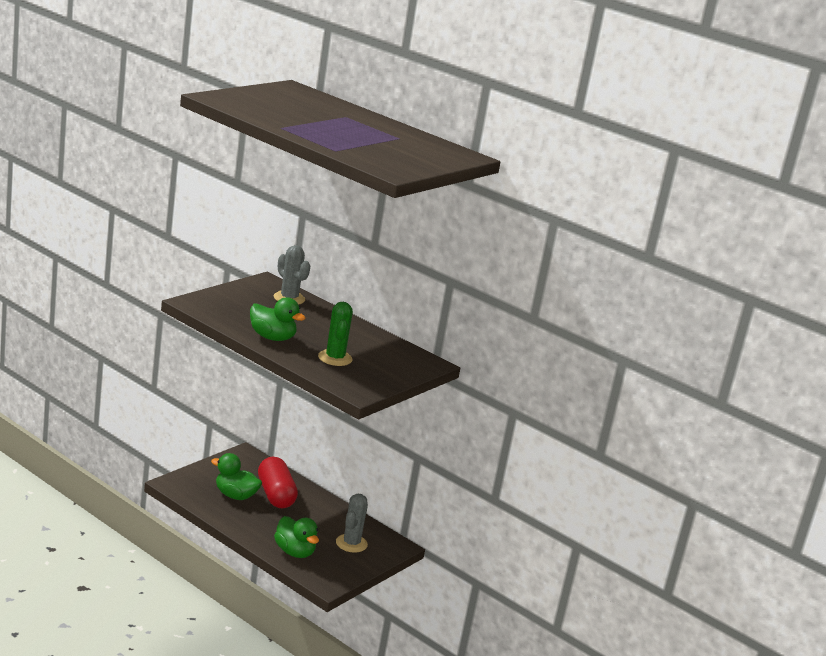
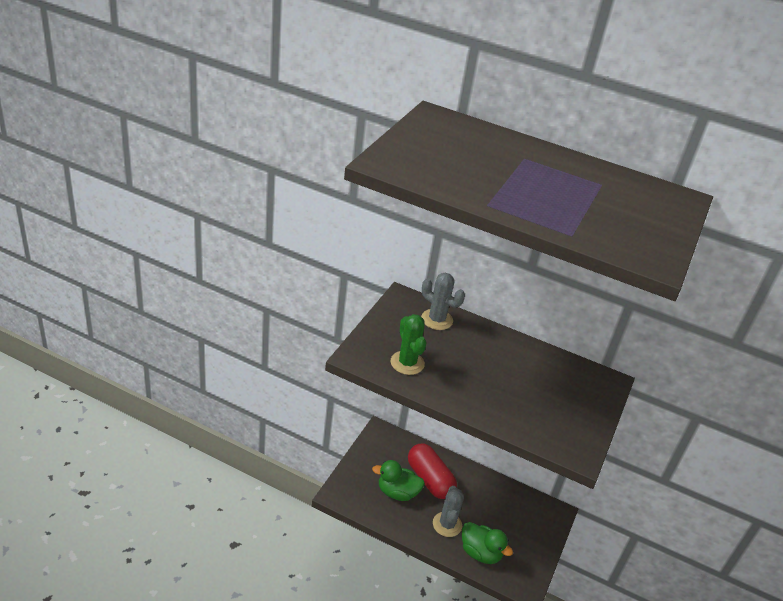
camera: 15 degrees left, 15 degrees up
(272, 338) = (457, 390): green duck -> none
(335, 358) = (529, 404): green cactus -> green cactus (407, 363)
(351, 543) = (519, 523): grey cactus -> grey cactus (447, 524)

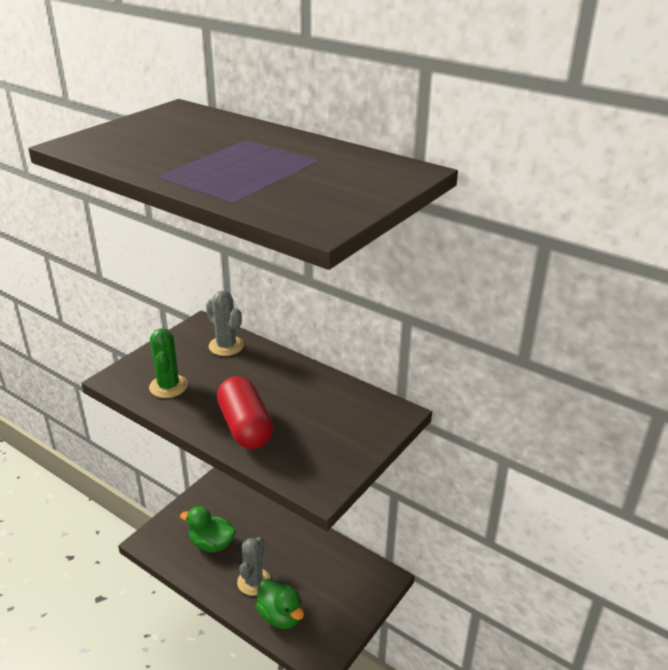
camera: 15 degrees right, 5 degrees down
(430, 479) = (253, 532): red capsule -> red capsule (245, 427)

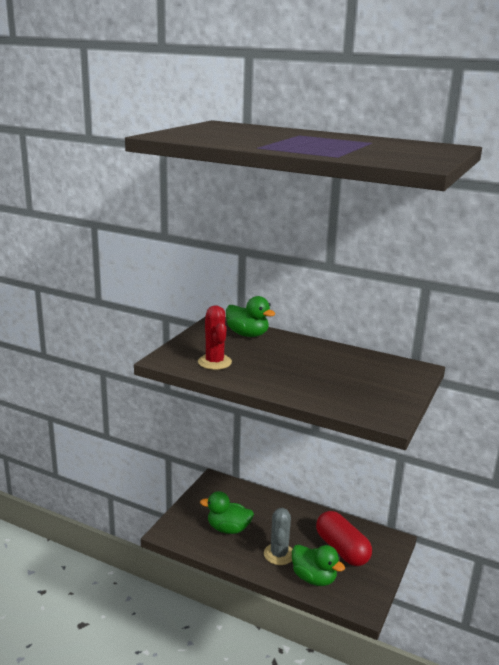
camera: 10 degrees left, 10 degrees down
(168, 386) = (214, 362): green cactus -> red cactus
(226, 346) = (247, 334): grey cactus -> green duck
(245, 427) = (299, 384): red capsule -> red capsule (342, 549)

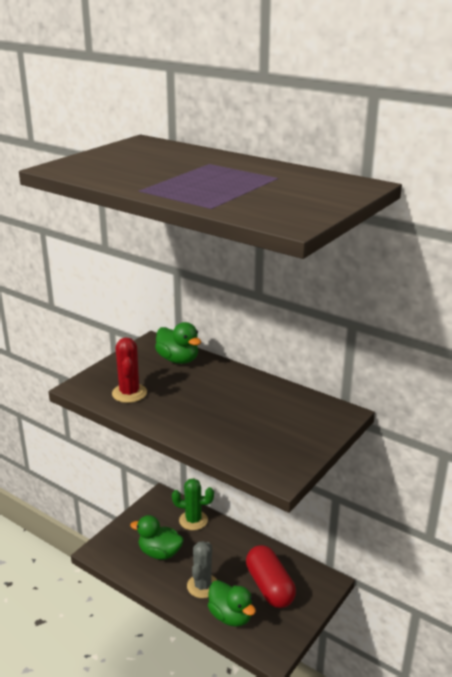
camera: 10 degrees right, 5 degrees up
(251, 498) = (193, 520): none -> green cactus

